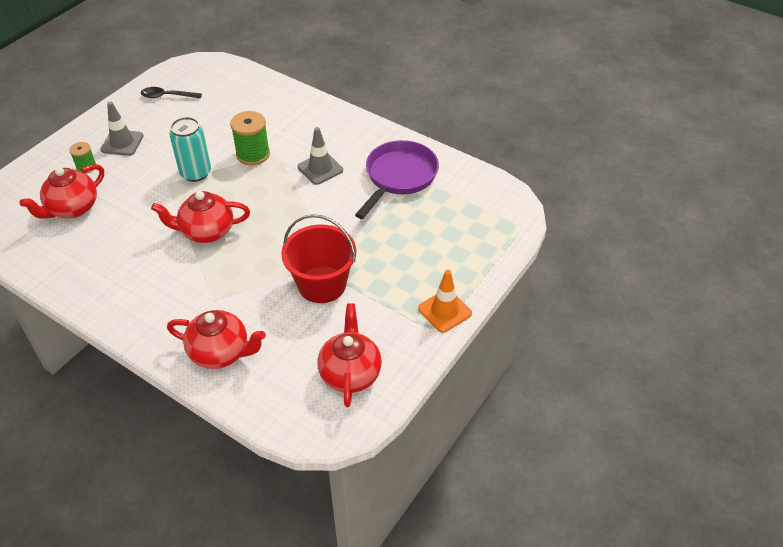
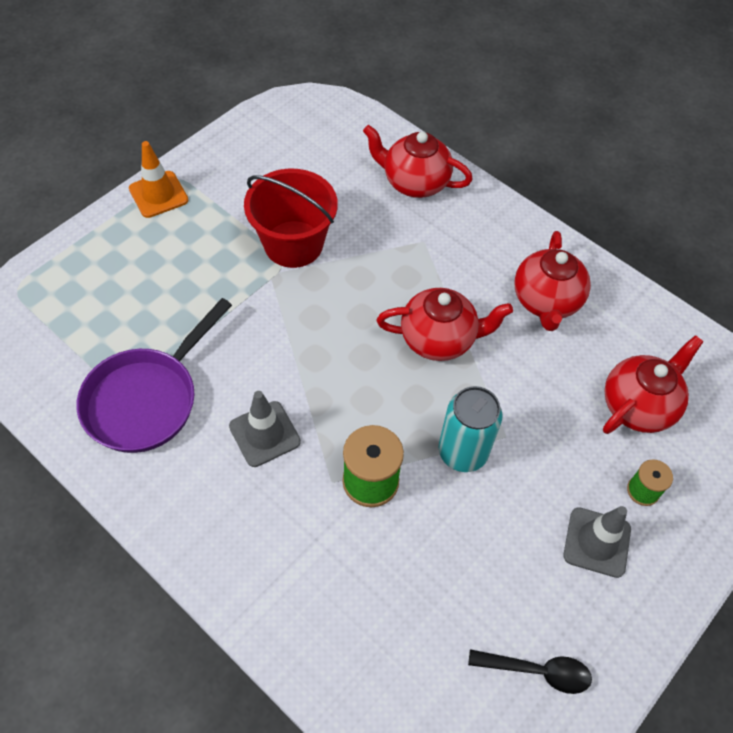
camera: 175 degrees left, 10 degrees up
(350, 373) = (280, 146): red teapot -> red teapot (546, 301)

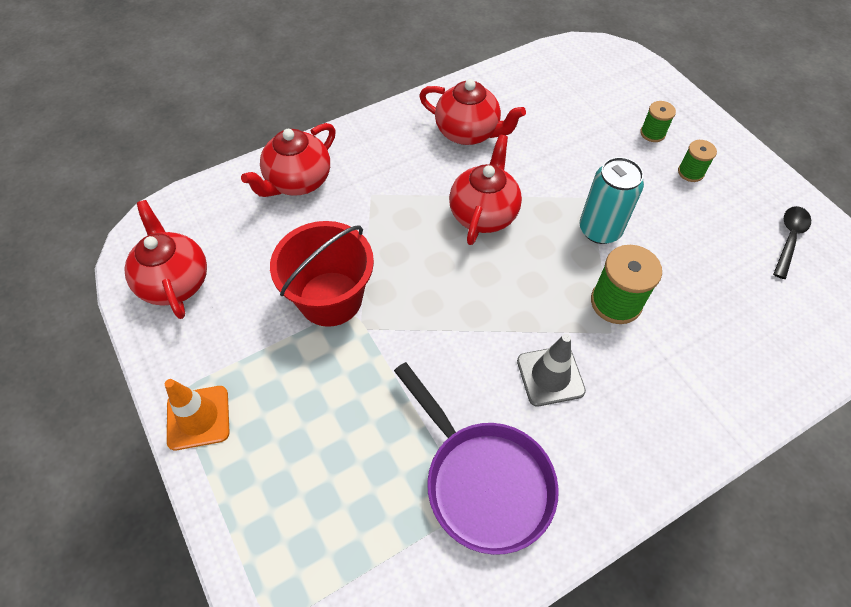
camera: 70 degrees left, 0 degrees up
(597, 542) = (690, 172): grey traffic cone -> green spool
(638, 406) = (581, 111): red teapot -> red teapot (175, 282)

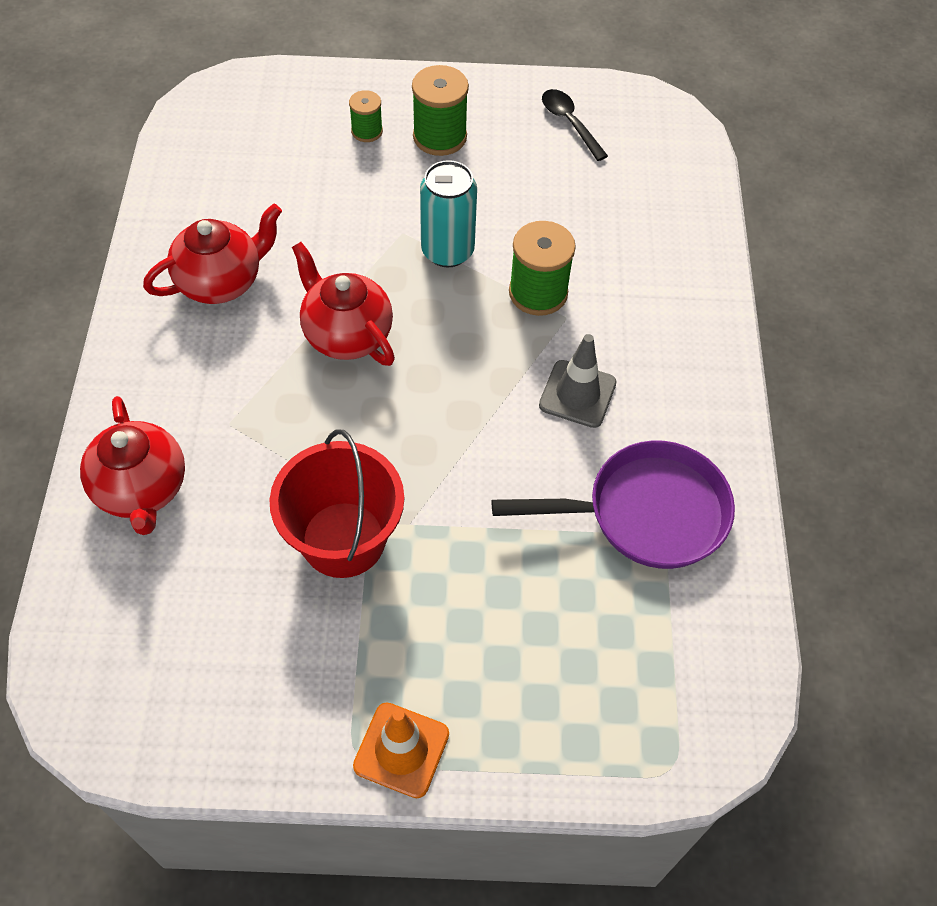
camera: 60 degrees left, 0 degrees up
(175, 282) = (186, 699): red teapot -> none
(690, 172) = (440, 137): green spool -> green spool, size x1.72

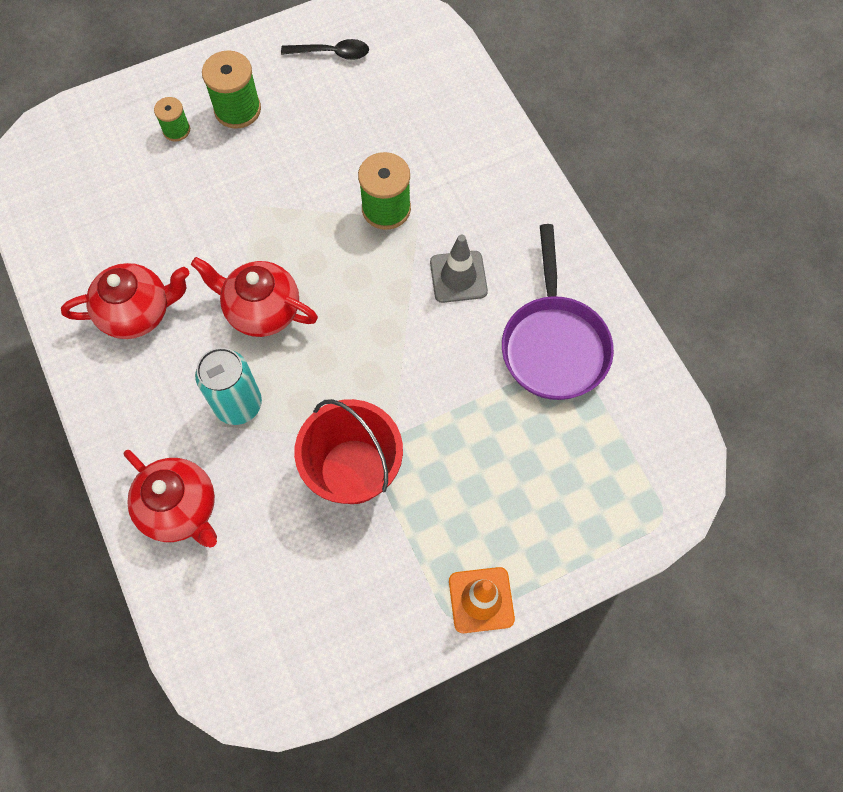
camera: 25 degrees left, 10 degrees up
(221, 281) = (137, 313): red teapot -> red teapot turned 45 degrees clockwise
(447, 251) = (299, 205): turquoise can -> turquoise can (238, 404)
(569, 123) = (332, 53): black spoon -> black spoon turned 150 degrees clockwise
(646, 513) = (553, 345): purple pan -> purple pan turned 120 degrees clockwise

